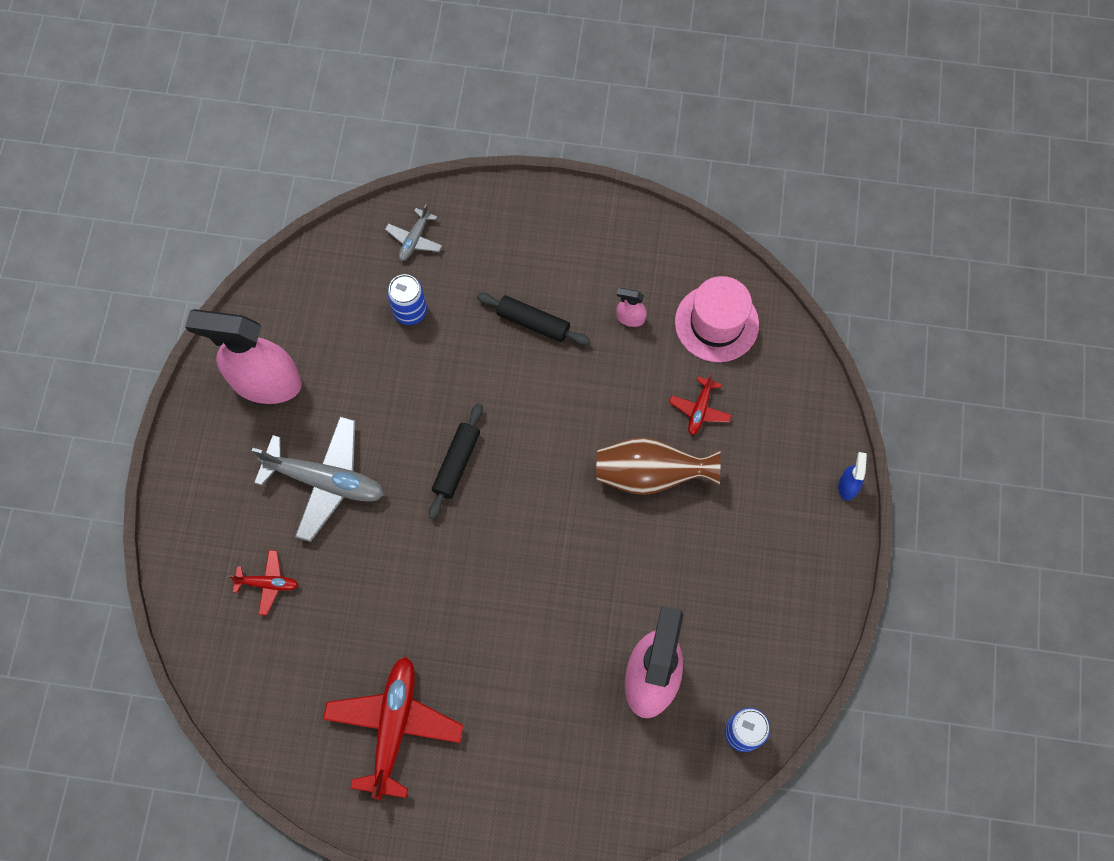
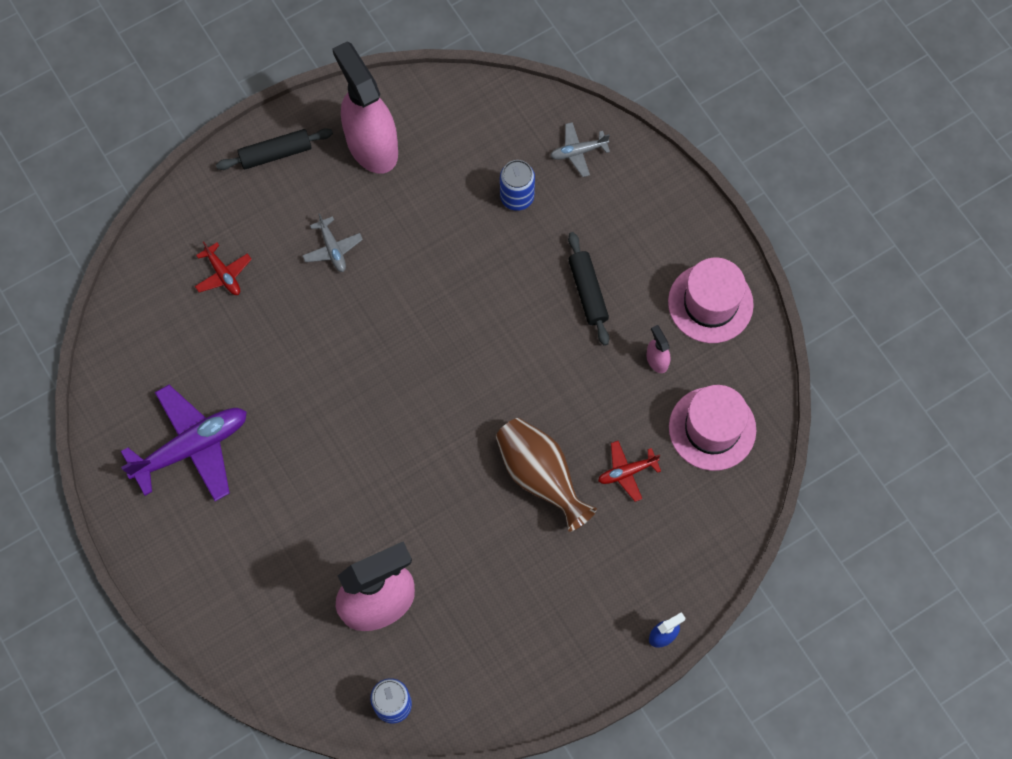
camera: 50 degrees right, 0 degrees up
(325, 481) = (332, 249): grey plane -> grey plane, size x0.49
(394, 726) = (192, 447): red plane -> purple plane
(456, 463) = (426, 329): black rolling pin -> black rolling pin (275, 153)
(618, 246) = (710, 303): none -> pink hat

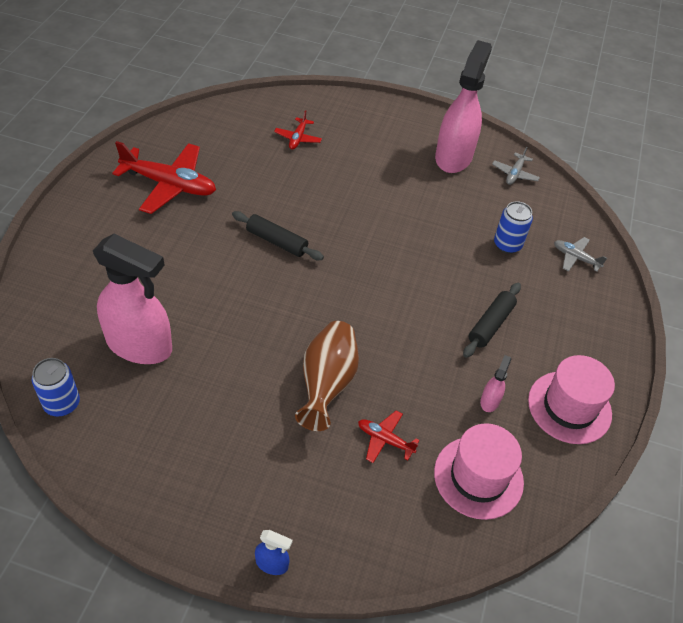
camera: 45 degrees right, 20 degrees down
(192, 447) = (169, 185): purple plane -> red plane
(275, 153) = (397, 120): black rolling pin -> black rolling pin (277, 241)
(332, 249) = (368, 176): grey plane -> grey plane (514, 174)

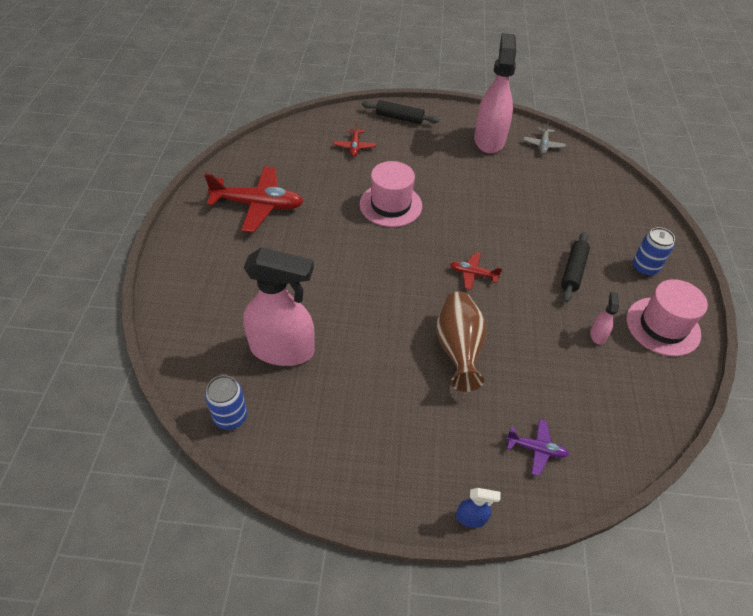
camera: 10 degrees left, 0 degrees up
(277, 241) = (369, 236): black rolling pin -> black rolling pin (399, 118)
(370, 509) = (536, 449): none -> purple plane
(385, 440) = (525, 386): red plane -> red plane (473, 274)
(478, 477) = (614, 401): pink hat -> pink hat (390, 205)
(507, 245) = (560, 203): blue can -> blue can (644, 267)
(575, 258) = (618, 204): grey plane -> none

